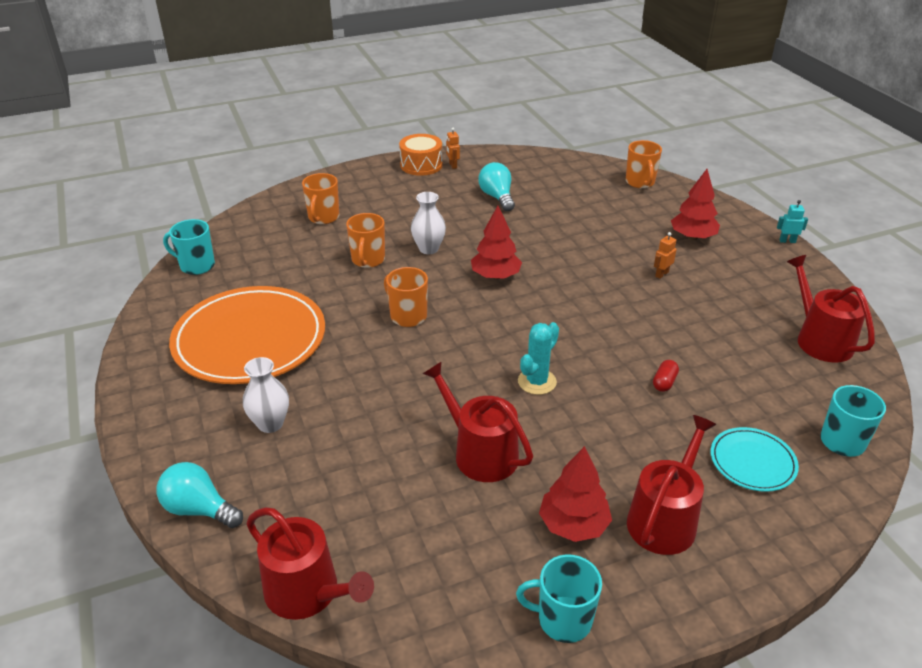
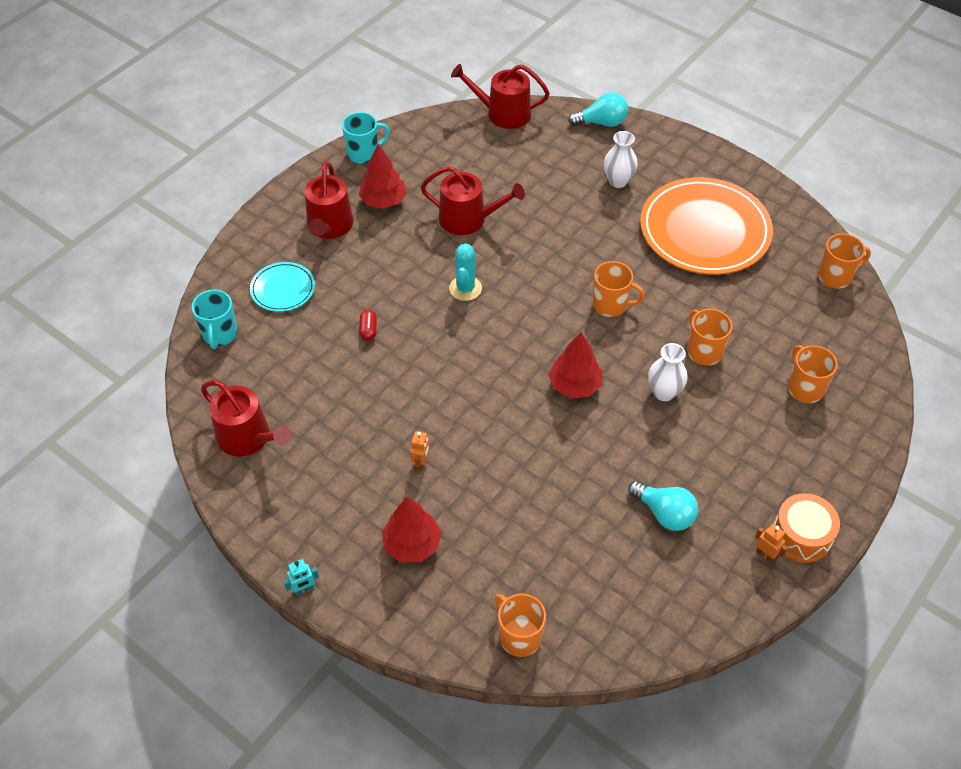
camera: 150 degrees right, 15 degrees up
(196, 266) = (835, 276): turquoise mug -> orange mug

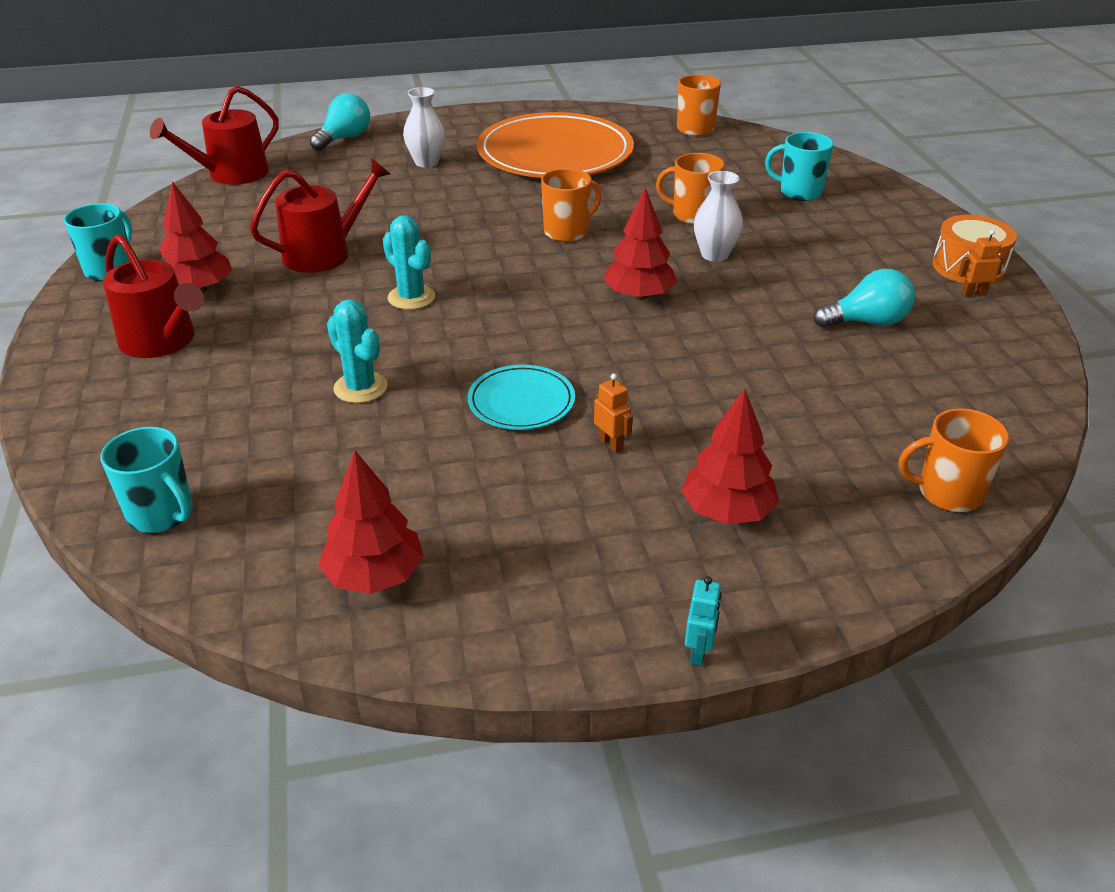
camera: 50 degrees left, 15 degrees down
(248, 438) = (374, 576): red watering can -> red tree
(283, 289) = (187, 422): turquoise plate -> turquoise plate (521, 402)
(368, 330) = (360, 388): red capsule -> turquoise cactus
(804, 388) = (799, 192): orange mug -> turquoise mug

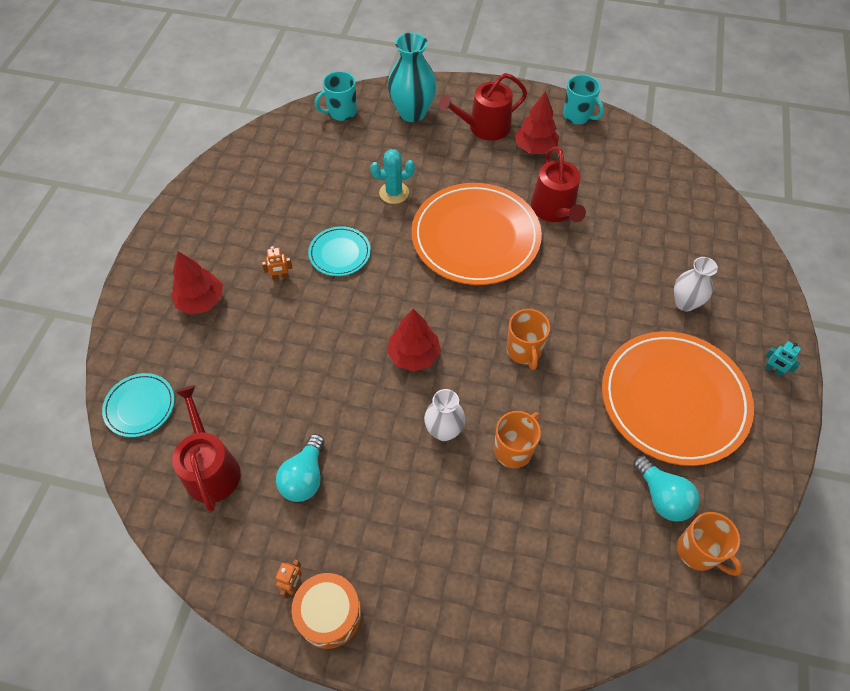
camera: 115 degrees right, 20 degrees up
(141, 424) = (412, 113): none -> turquoise vase
(231, 174) = (700, 185): red watering can -> red watering can (211, 468)
(344, 138) = (752, 263): turquoise light bulb -> turquoise light bulb (662, 497)
(374, 576) = (256, 166): red tree -> none
(411, 297) = (475, 237): turquoise cactus -> orange plate
(699, 652) = (138, 251): turquoise robot -> turquoise robot (773, 370)
(799, 192) = (519, 563): turquoise mug -> none
(948, 493) = (140, 406): orange mug -> turquoise plate

